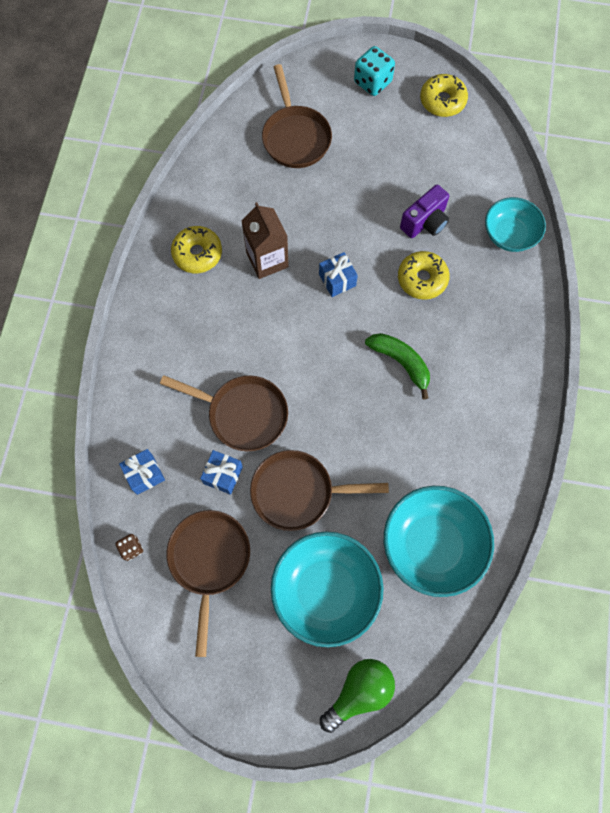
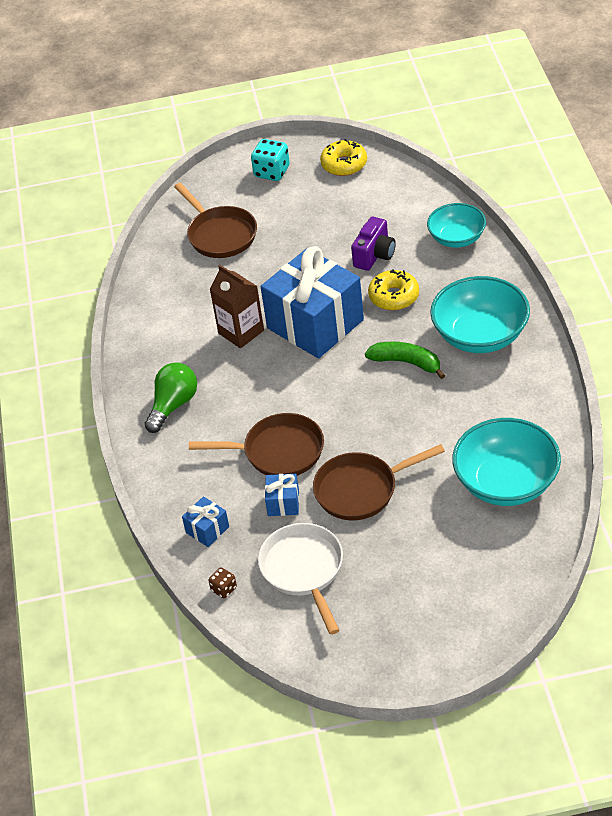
camera: 15 degrees left, 25 degrees down
(197, 254) = (171, 350): yellow donut -> none
(209, 560) = (304, 570): brown pan -> white pan
(326, 590) = (426, 551): turquoise bowl -> turquoise bowl (480, 335)
(337, 280) = (315, 324): blue gift -> blue gift, size x2.46
(359, 692) = (496, 613): green light bulb -> green light bulb (173, 405)

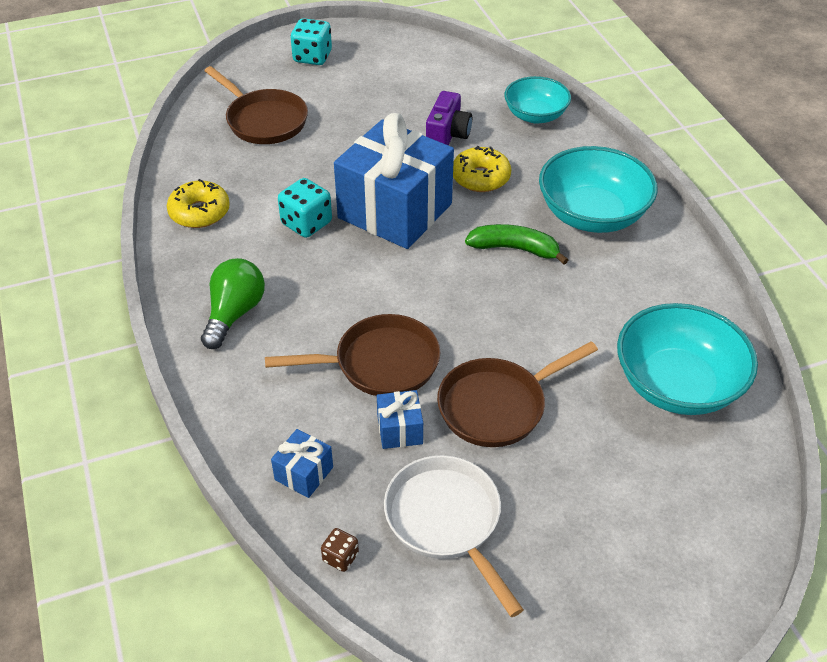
camera: 15 degrees left, 0 degrees up
(241, 332) = (306, 223): brown carton -> turquoise dice
(344, 164) = (391, 48): yellow donut -> yellow donut (199, 212)

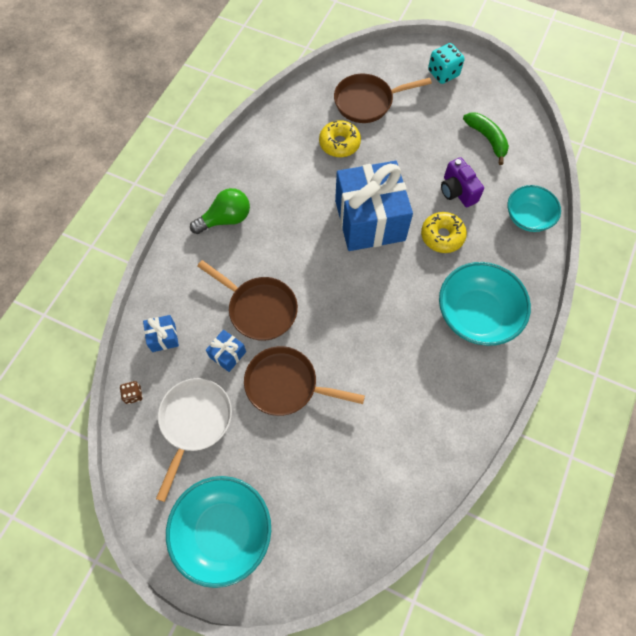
camera: 45 degrees right, 20 degrees up
(199, 212) = (273, 141): yellow donut -> yellow donut (339, 143)
(263, 120) = (367, 102): brown pan -> brown pan turned 75 degrees clockwise
(306, 223) = (316, 191): turquoise dice -> none
(447, 136) = (457, 191): purple camera -> purple camera turned 90 degrees clockwise
(515, 249) = (405, 299): green banana -> green banana (487, 139)
(677, 385) = (390, 460): turquoise bowl -> turquoise bowl (223, 532)

